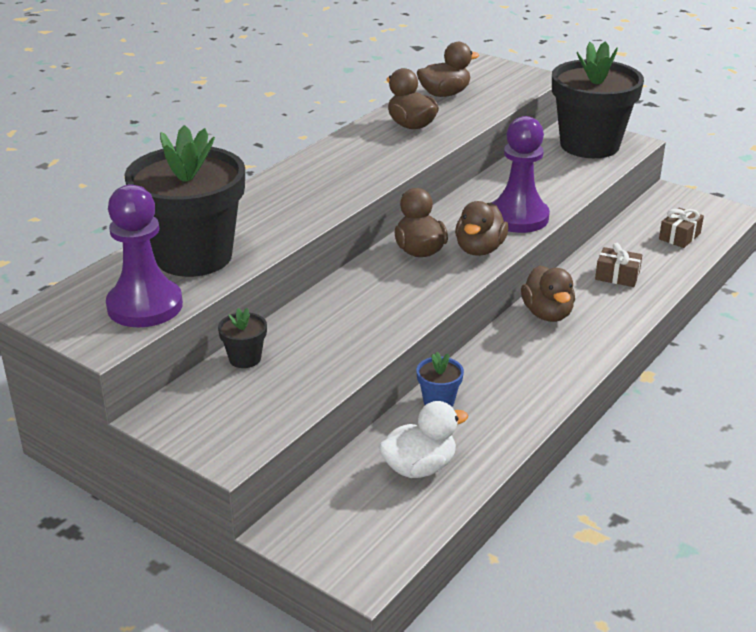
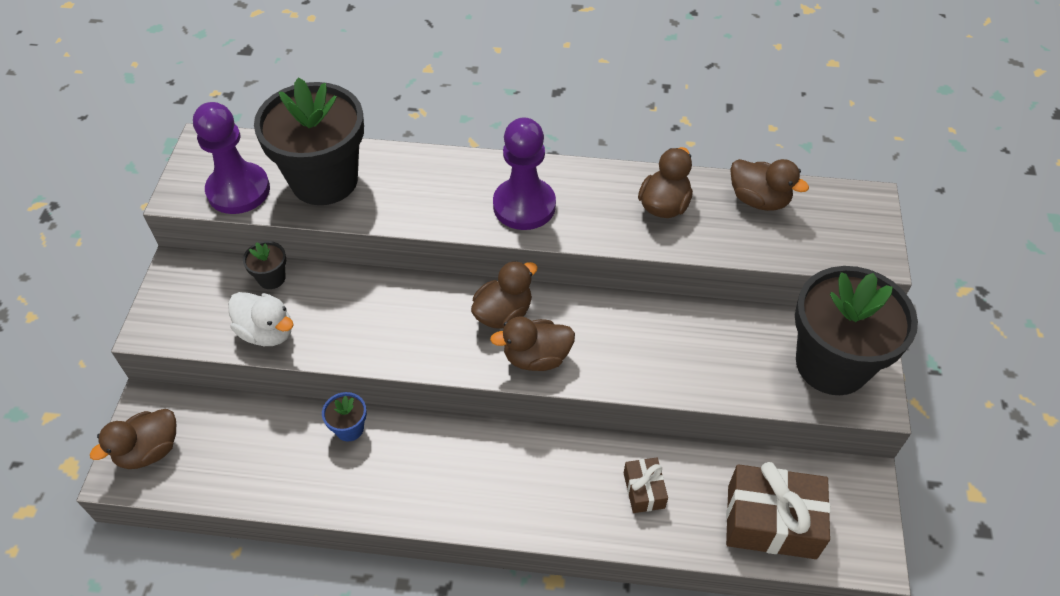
camera: 60 degrees right, 20 degrees up
(419, 467) = (255, 454): white duck -> white duck (267, 332)
(518, 217) = (620, 363): purple pawn -> purple pawn (524, 206)
(547, 314) = (533, 455): brown duck -> brown duck (149, 450)
(679, 236) = (771, 521): brown gift -> brown gift, size x1.96

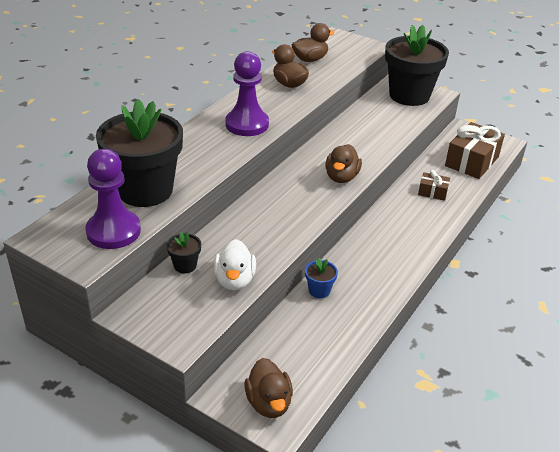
camera: 65 degrees left, 15 degrees down
(267, 332) = (234, 280): white duck -> white duck turned 120 degrees clockwise
(503, 314) = (300, 178): brown duck -> none

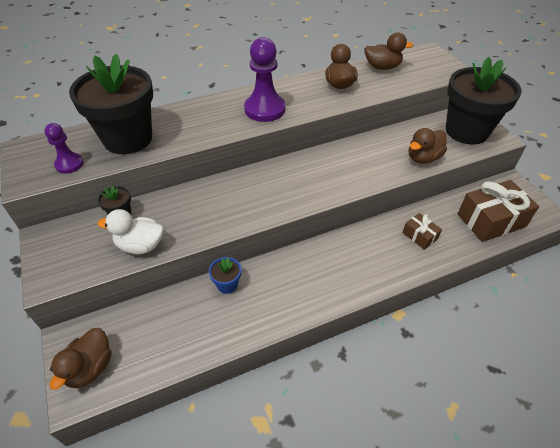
camera: 35 degrees right, 10 degrees up
(113, 231) = (69, 164): purple pawn -> purple pawn, size x0.58
(234, 280) = (140, 245): white duck -> white duck turned 60 degrees clockwise
(341, 177) = (322, 188): brown duck -> brown duck (423, 158)

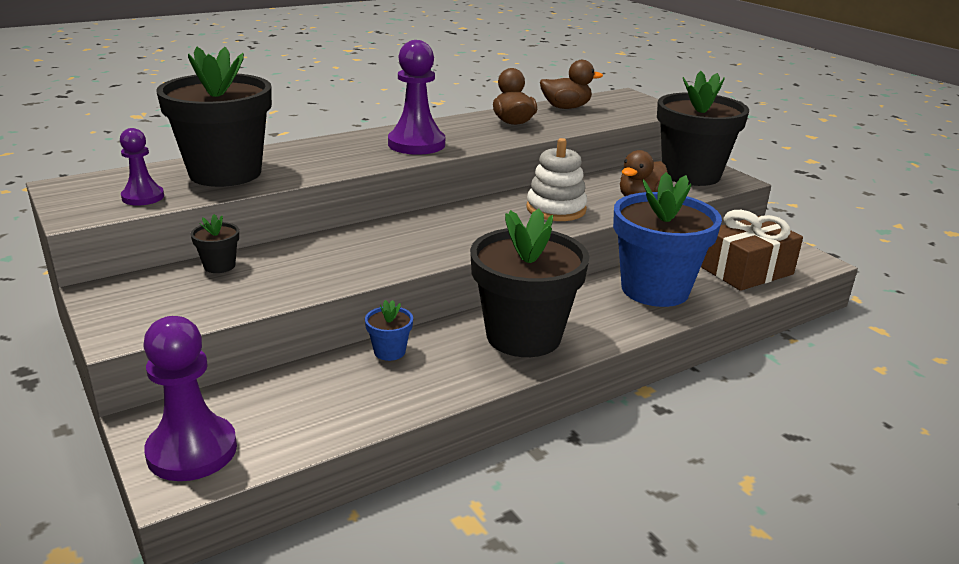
camera: 10 degrees left, 20 degrees down
(90, 367) = (192, 451): brown duck -> purple pawn
(140, 245) = (258, 293): white duck -> none
(318, 277) = (523, 336): none -> black flower pot
(359, 166) = (556, 209): none -> white stacking toy
(419, 236) = (655, 289): brown gift -> blue flower pot

